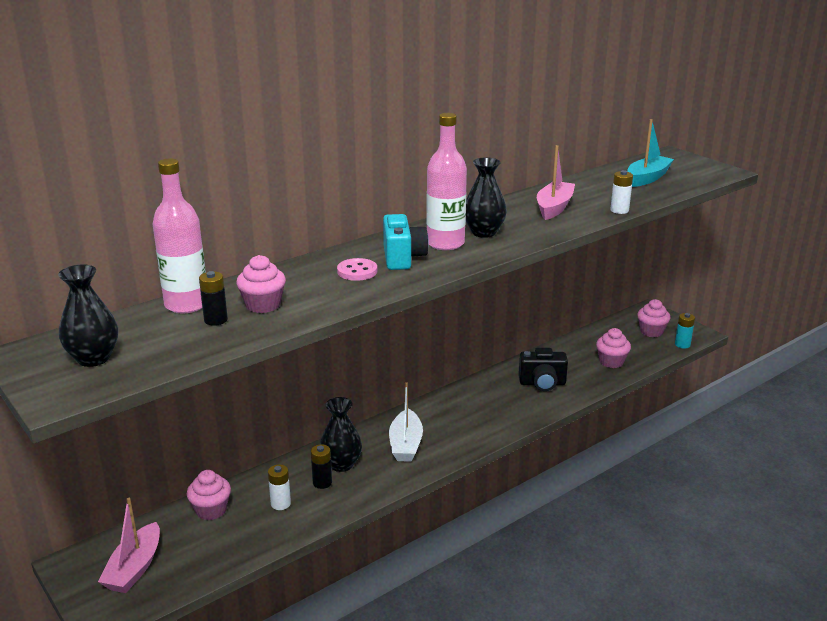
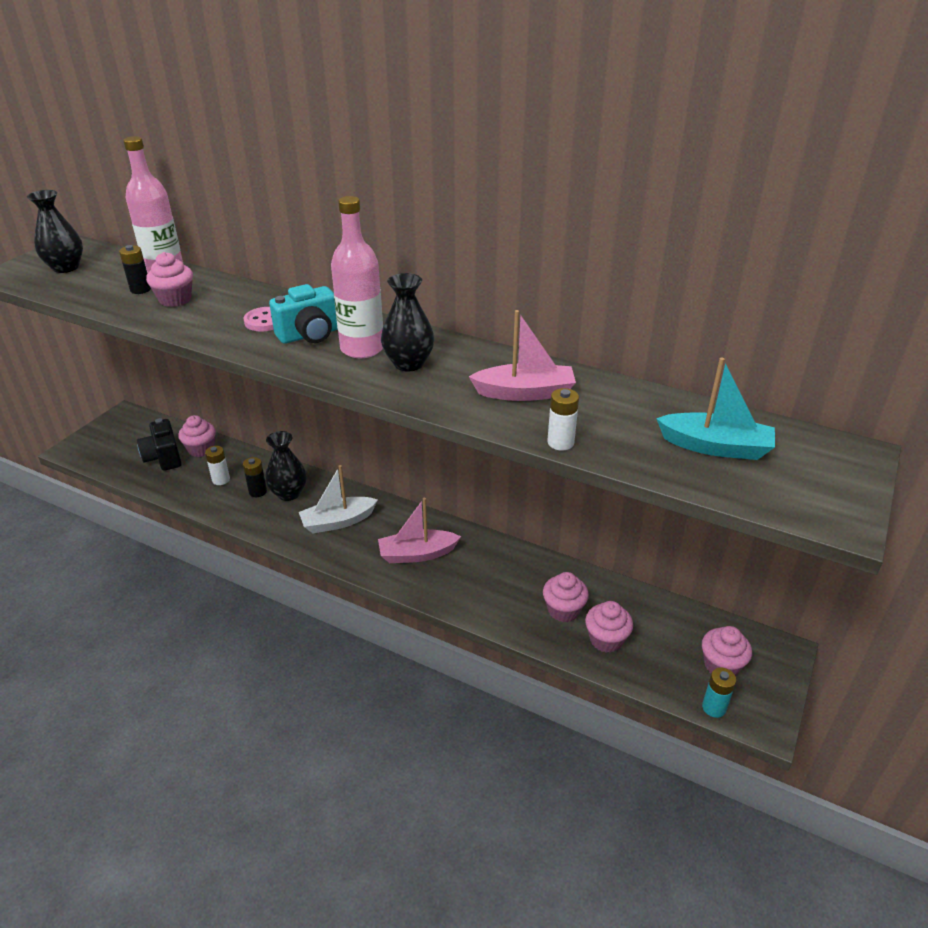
camera: 65 degrees right, 10 degrees up
(134, 568) = (125, 441): pink boat -> pink boat (417, 554)
(542, 383) = (510, 589): black camera -> black camera (163, 457)
(576, 369) = (563, 610): none -> pink cupcake

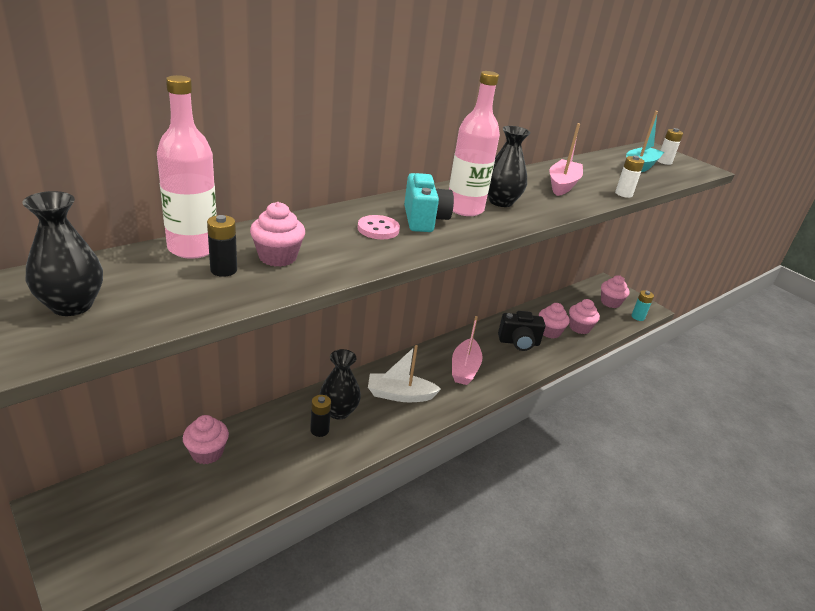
camera: 70 degrees left, 5 degrees down
(163, 457) = (192, 487): black camera -> black camera (519, 342)
(221, 480) = (277, 450): white battery -> white battery (664, 162)
(338, 522) = (400, 395): white boat -> white boat turned 90 degrees clockwise

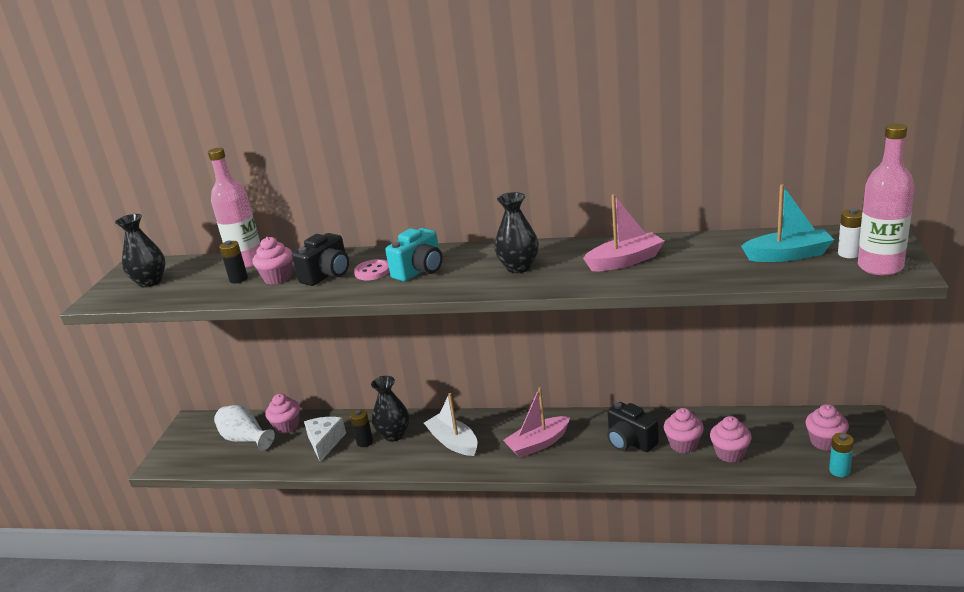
camera: 55 degrees right, 5 degrees down
(171, 490) = (245, 439): none -> white vase
(278, 449) = (325, 442): none -> white cheese
(335, 242) = (327, 275): none -> black camera
(465, 209) = (472, 268): pink bottle -> pink bottle (880, 267)
(623, 194) = (680, 283): white battery -> none

